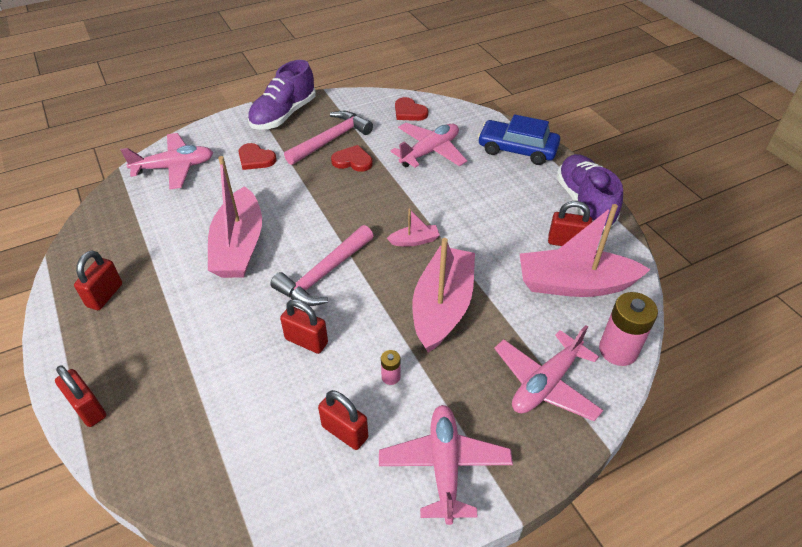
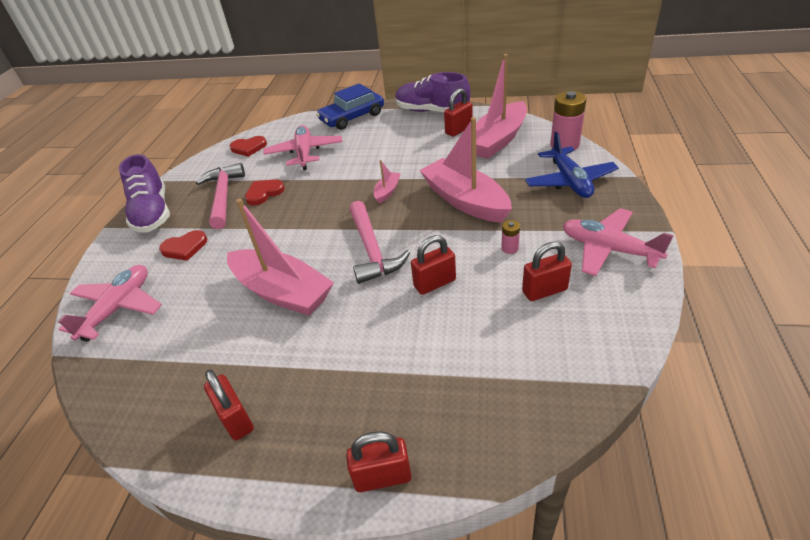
camera: 50 degrees left, 5 degrees down
(545, 383) = (569, 181): pink plane -> blue plane

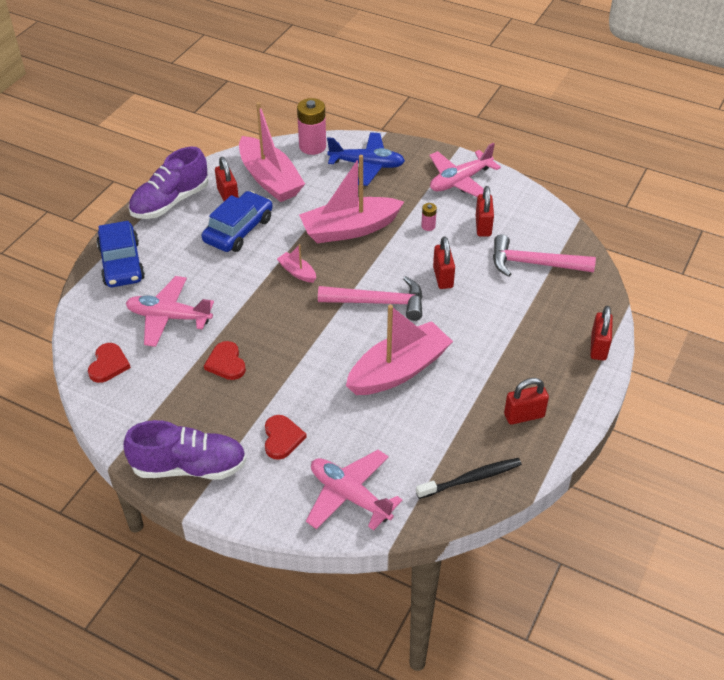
camera: 75 degrees left, 5 degrees up
(136, 394) = (471, 479): none -> black toothbrush
(223, 196) = (204, 398): pink hammer -> pink hammer (534, 264)
(421, 148) = (238, 230): none -> blue car

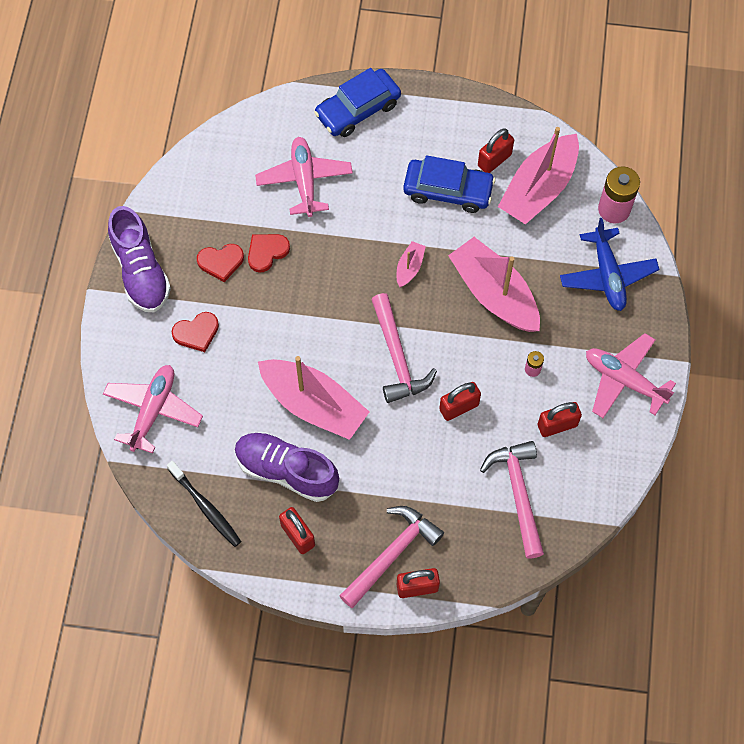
camera: 70 degrees right, 20 degrees up
(108, 364) = (229, 158): red heart -> red heart (221, 262)
(170, 202) = (462, 112): purple shoe -> purple shoe (286, 471)
(563, 355) = (392, 554): none -> pink hammer

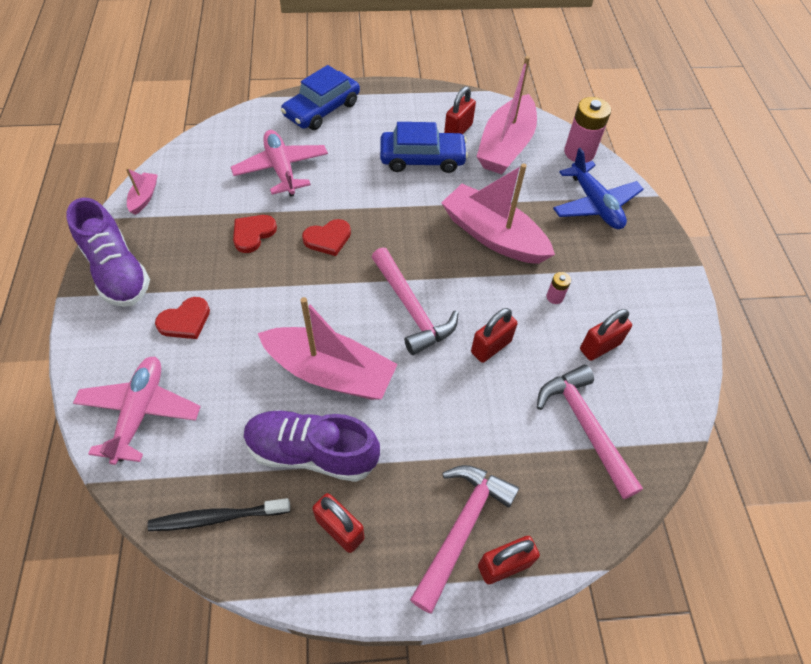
camera: 15 degrees left, 10 degrees down
(206, 507) = (217, 517): black toothbrush -> black toothbrush turned 135 degrees clockwise
(221, 262) = (205, 250): red heart -> red heart (328, 239)
(409, 267) = (402, 226): pink boat -> pink boat (144, 197)
(624, 380) = (649, 292): pink plane -> none

